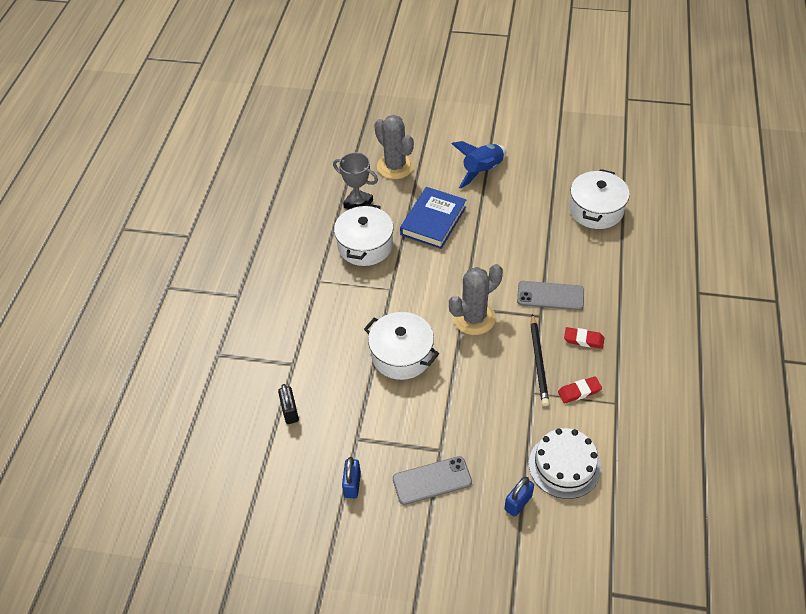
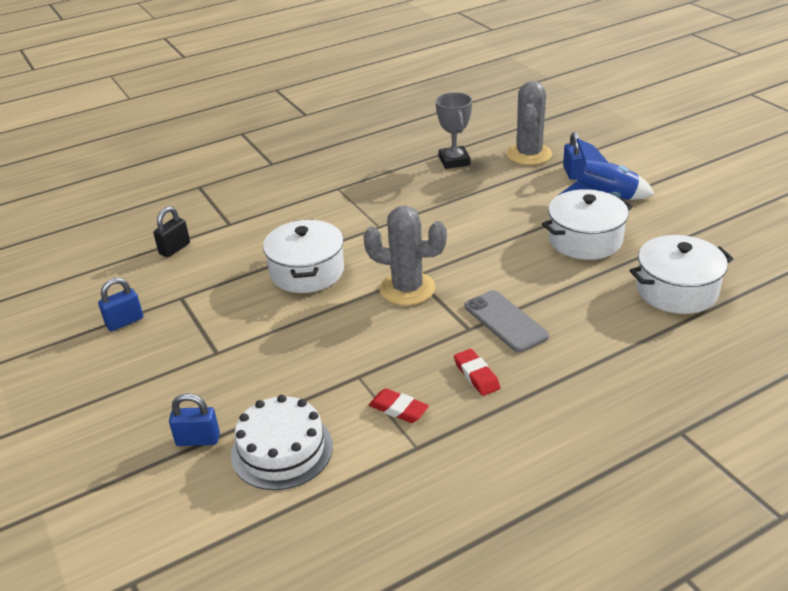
camera: 50 degrees right, 15 degrees down
(365, 246) = (410, 188): white pot -> white pot (585, 240)
(432, 480) = (173, 366): grey phone -> none
(433, 221) = (495, 205): blue book -> none
(439, 164) = (572, 173): none -> blue padlock
(539, 361) = (404, 359): black pencil -> none

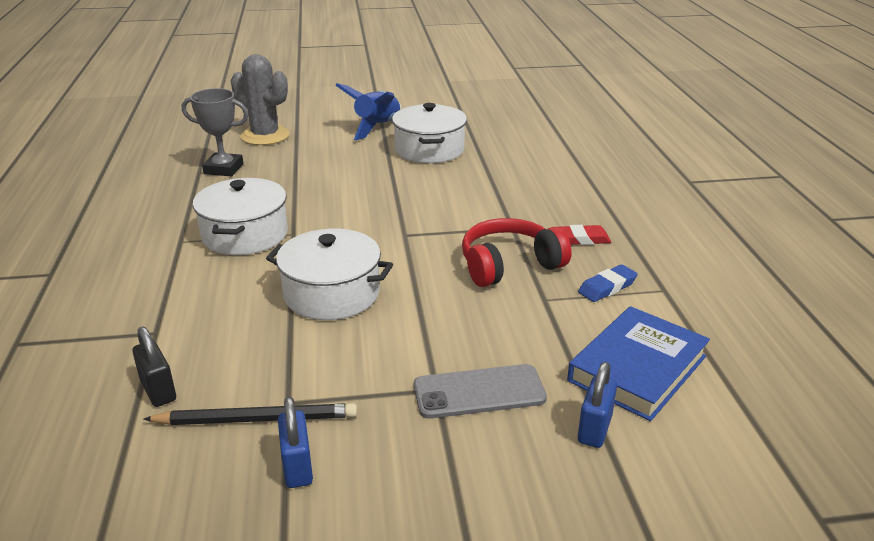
camera: 70 degrees left, 5 degrees down
(161, 292) = (256, 419): none -> black pencil
(282, 450) = (637, 368): white cake -> blue book
(398, 409) = (607, 287): red eraser -> blue eraser
(400, 344) = (509, 265): none -> red headphones
(407, 289) = (423, 242): grey cactus -> none
(505, 321) = (515, 209): grey phone -> grey phone (479, 392)
(572, 173) = (321, 128): blue padlock -> none
(676, 290) = (528, 138): white pot -> white pot (245, 235)

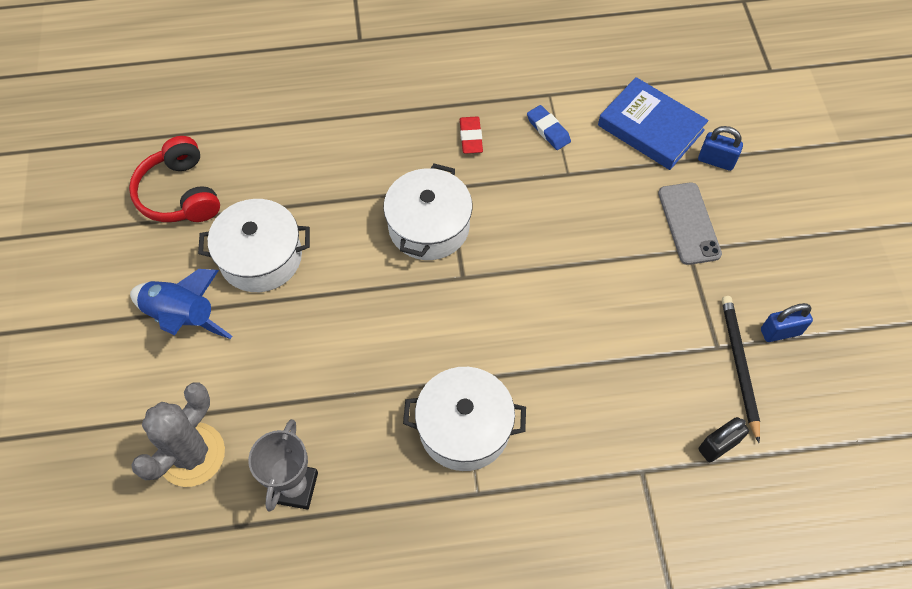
camera: 90 degrees left, 30 degrees up
(331, 294) = (570, 332): white pot -> white pot (429, 226)
(509, 265) = (517, 194): red headphones -> red headphones (180, 194)

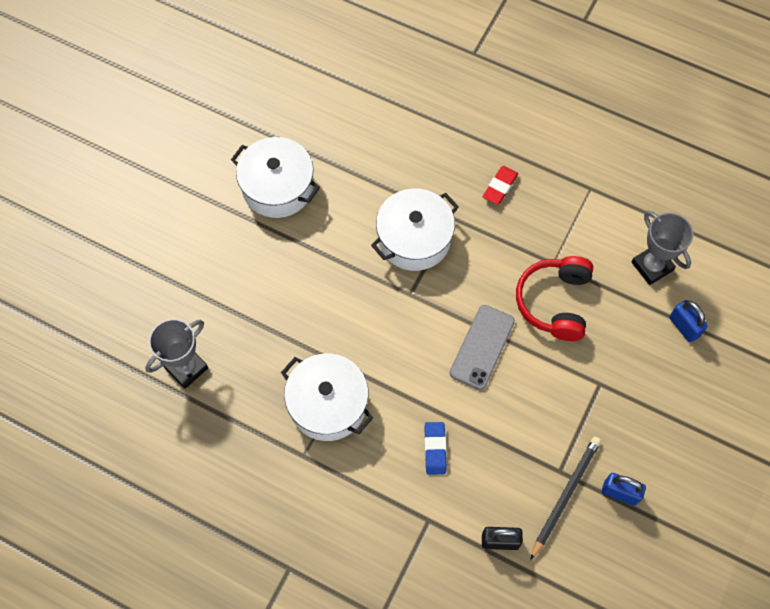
camera: 35 degrees right, 5 degrees up
(180, 194) = (255, 103): red headphones -> red headphones (554, 302)
(182, 317) = (195, 199): blue rocket -> none
(191, 454) = (137, 301): grey cactus -> none
(548, 130) = (566, 217): blue eraser -> blue eraser (435, 449)
(650, 128) = (652, 266): blue book -> grey trophy
(689, 223) = (618, 363): grey phone -> grey phone (482, 347)

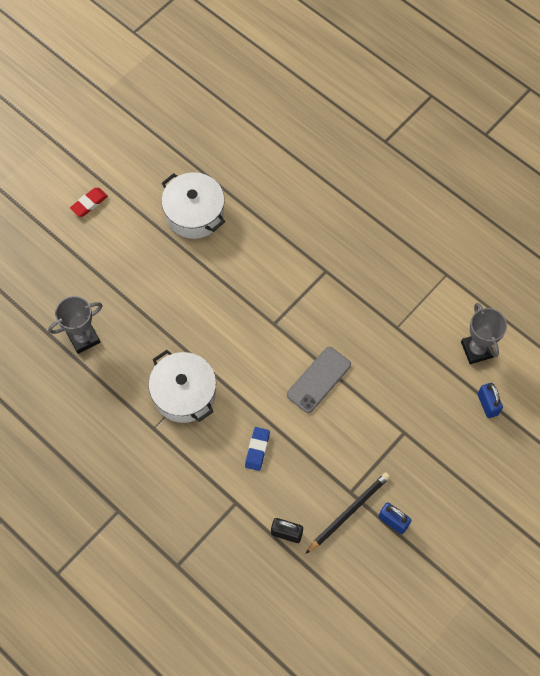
camera: 15 degrees right, 0 degrees up
(414, 239) = (290, 281): white pot -> none
(500, 187) = (372, 255): red eraser -> red eraser (89, 203)
(554, 302) = (388, 359): red headphones -> none

